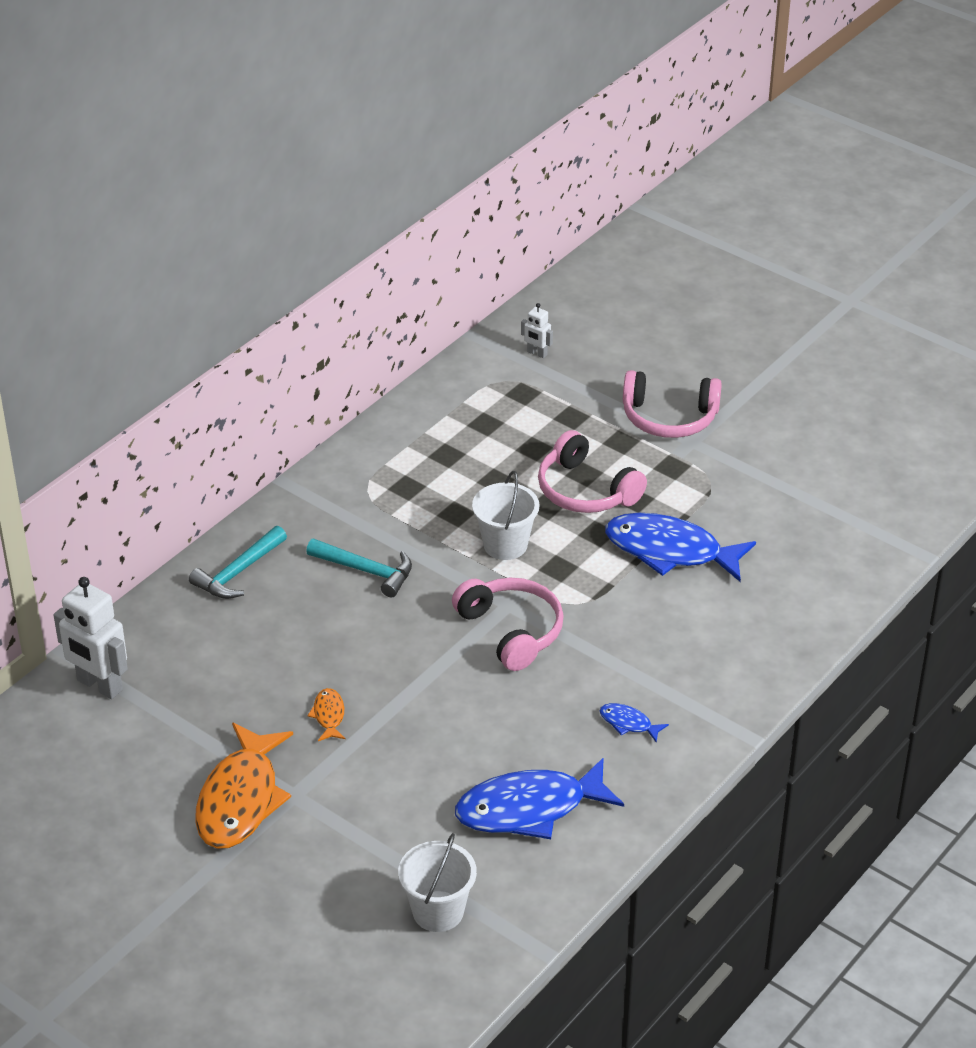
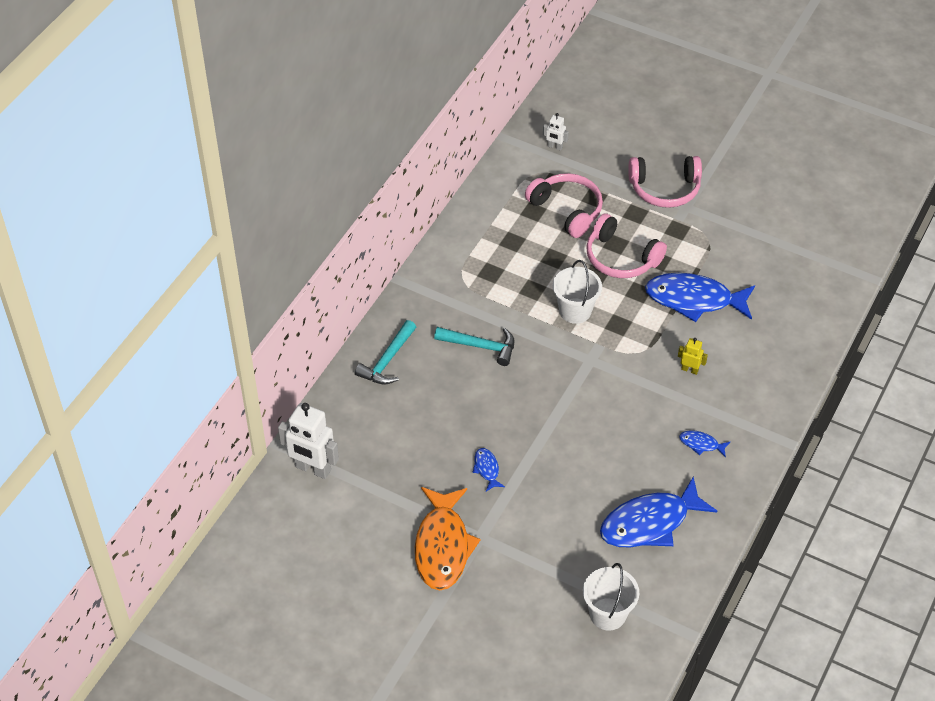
camera: 10 degrees left, 10 degrees up
(329, 715) = (487, 469): orange fish -> blue fish
(511, 631) = (598, 381): pink headphones -> pink headphones (567, 210)
(639, 633) = (689, 370): none -> yellow robot

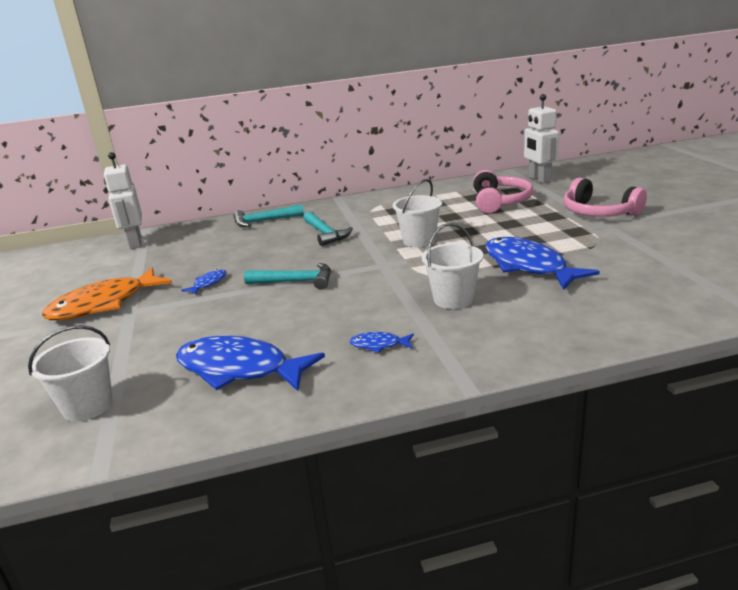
camera: 50 degrees right, 25 degrees down
(553, 422) = (295, 282): none -> turquoise hammer
(555, 147) = (539, 179): white robot -> white robot, size x2.03
(621, 258) = (501, 230): pink headphones -> none
(689, 370) = (453, 299): yellow robot -> white bucket
(701, 444) = (379, 345): blue fish -> blue fish turned 60 degrees counterclockwise

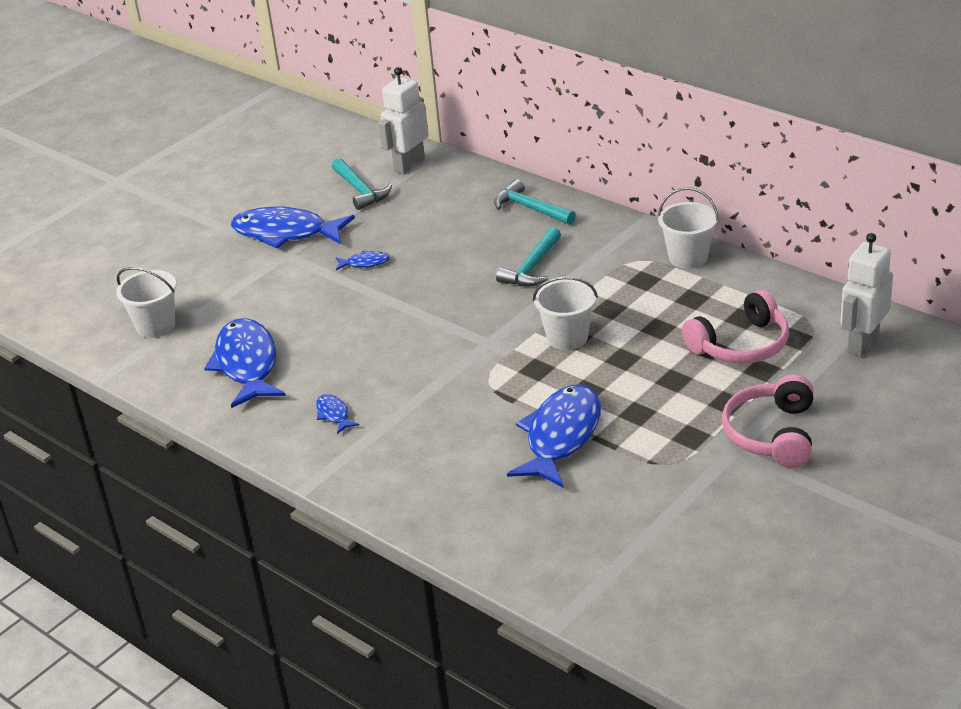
camera: 55 degrees right, 10 degrees up
(104, 304) = (286, 233): orange fish -> blue fish
(295, 282) = (408, 310): turquoise hammer -> turquoise hammer (360, 190)
(453, 299) = (447, 419): white bucket -> white bucket (688, 257)

